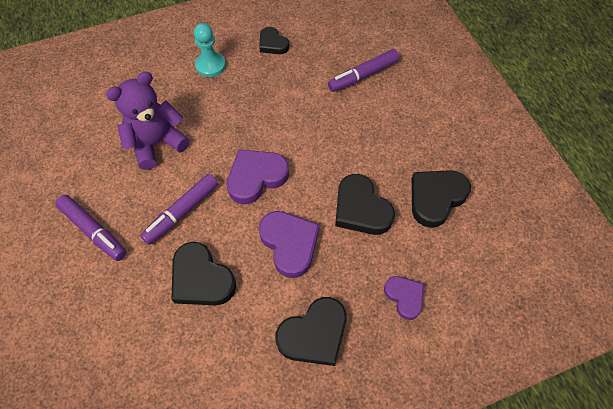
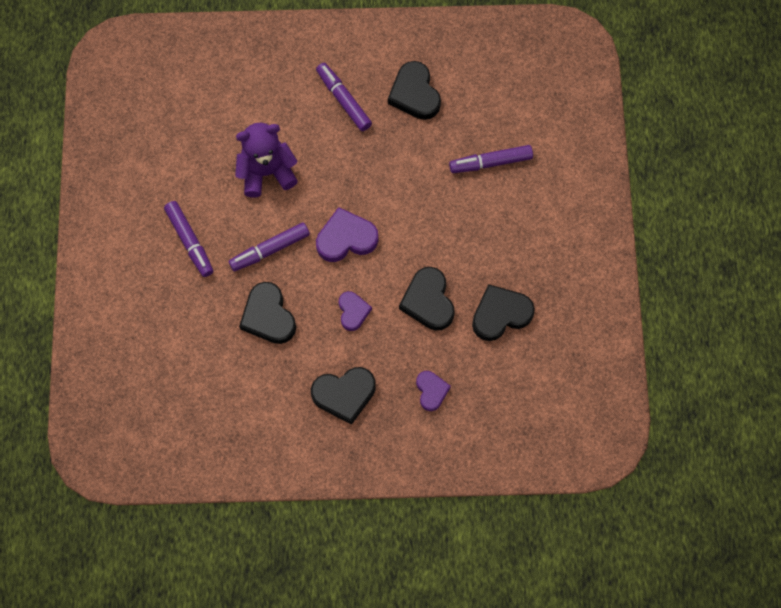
camera: 20 degrees right, 10 degrees up
(210, 65) = (343, 100): turquoise pawn -> purple marker
(272, 44) = (414, 94): black heart -> black heart, size x1.62
(289, 244) = (353, 311): purple heart -> purple heart, size x0.62

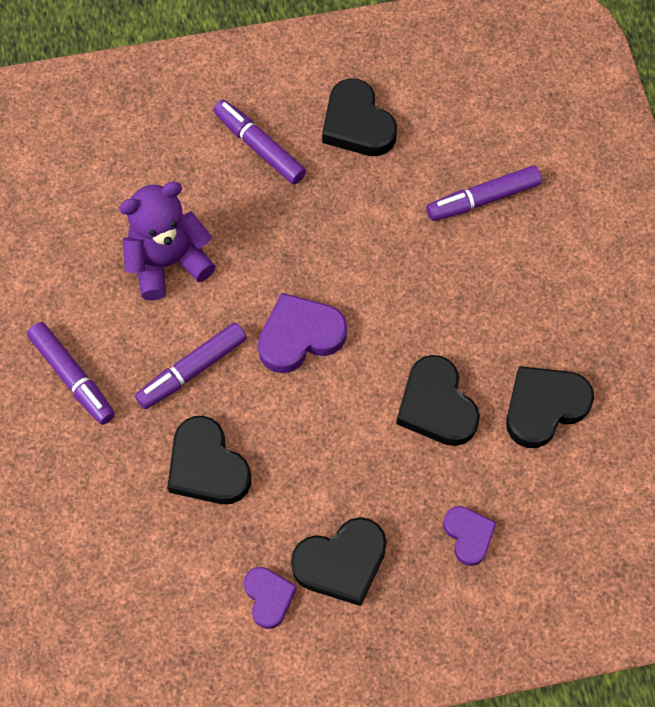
camera: 10 degrees left, 5 degrees down
(353, 311) = (330, 439): purple heart -> purple heart (268, 597)

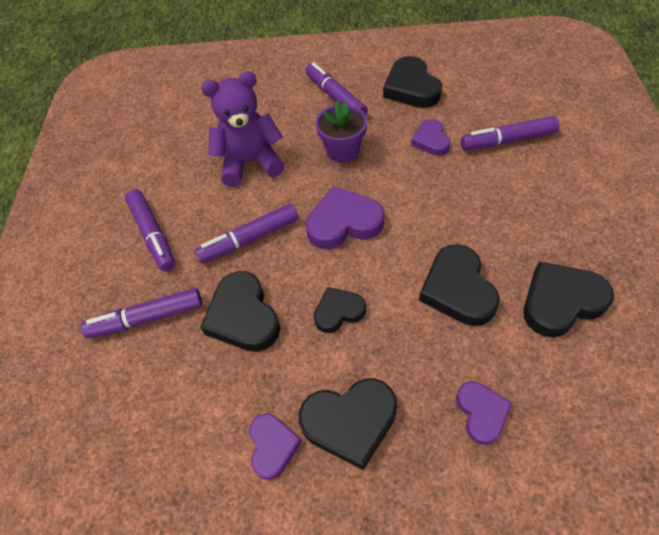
camera: 15 degrees right, 10 degrees down
(98, 482) = (147, 318): none -> purple marker
(282, 233) = (342, 151): none -> purple flower pot
(311, 447) = (338, 311): none -> black heart
(390, 208) = (431, 140): none -> purple heart

